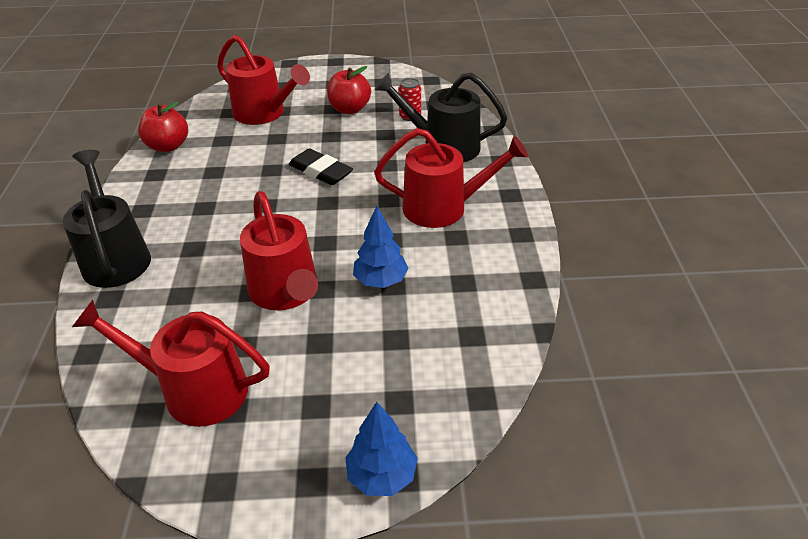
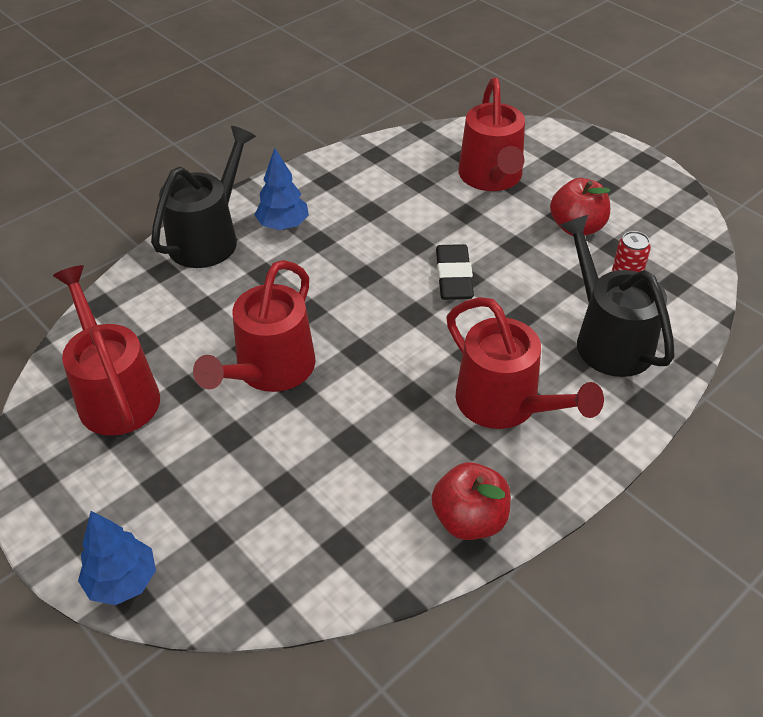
camera: 50 degrees right, 5 degrees up
(168, 146) = (371, 158): red apple -> red apple (469, 519)
(381, 281) = (348, 426): blue tree -> blue tree (283, 225)

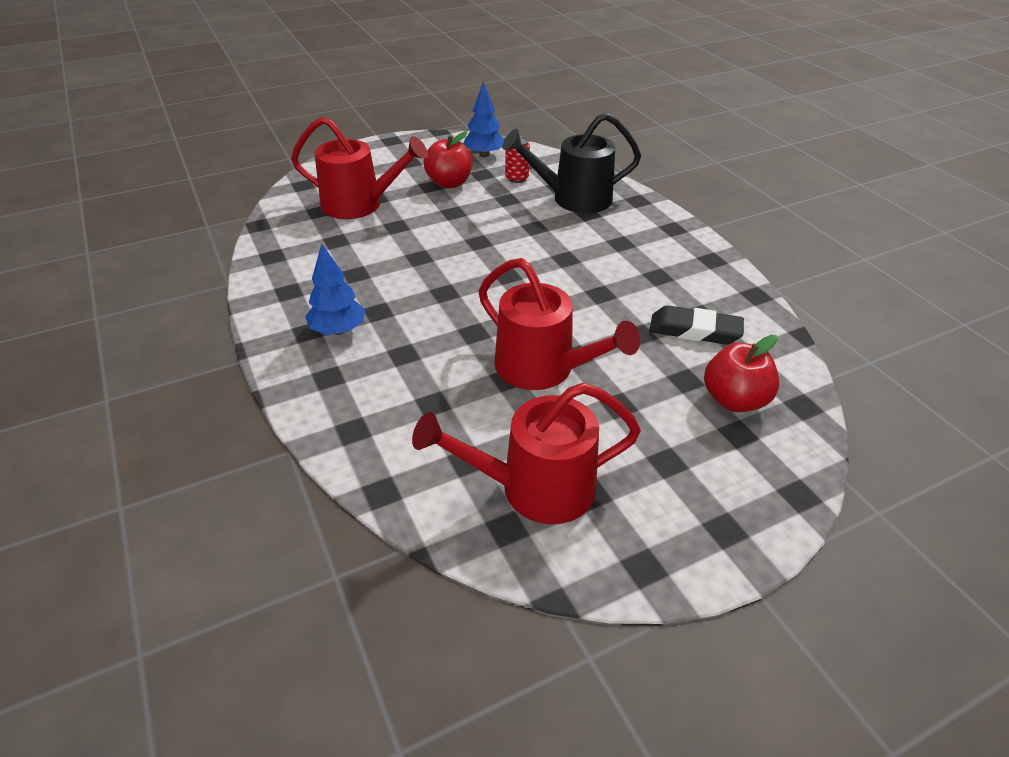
camera: 75 degrees left, 5 degrees down
(122, 581) = (781, 500): blue tree -> blue tree (484, 154)
(209, 237) = (320, 386): black watering can -> none
(453, 277) = (473, 248): black eraser -> black eraser (694, 331)
(469, 519) = (729, 291): red apple -> red apple (734, 400)
(506, 405) = (624, 253): red watering can -> none

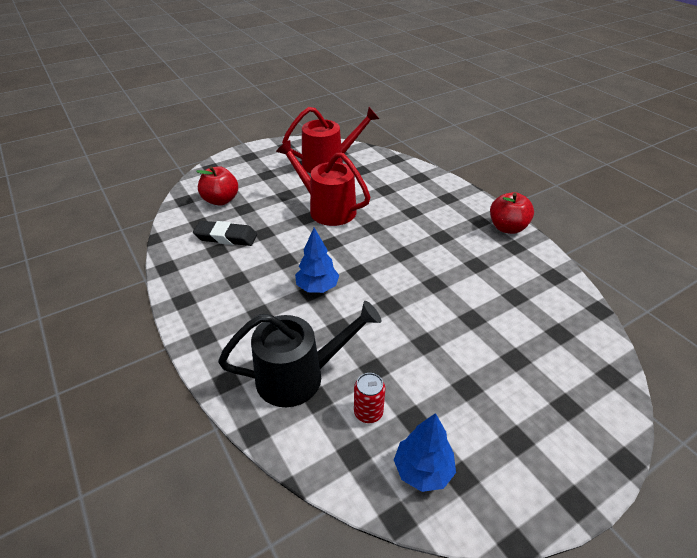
camera: 175 degrees right, 0 degrees up
(338, 330) = (460, 222): blue tree -> blue tree (317, 287)
(360, 205) = (525, 346): red watering can -> none
(449, 183) = (447, 394): red apple -> red apple (507, 228)

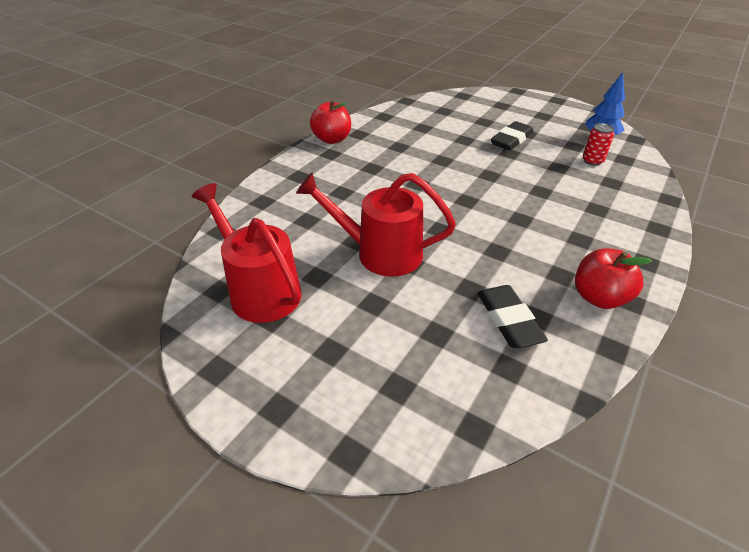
camera: 115 degrees left, 0 degrees up
(221, 200) = (438, 373): red apple -> red apple (599, 297)
(299, 376) = (606, 195): black watering can -> none
(317, 287) = (511, 217): blue tree -> none
(326, 209) = (380, 253): red watering can -> red watering can turned 90 degrees clockwise
(454, 360) = (511, 140): none -> black eraser

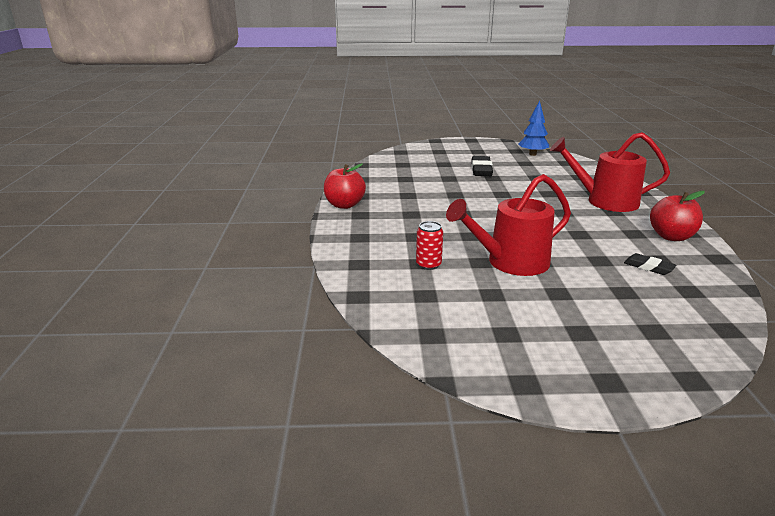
camera: 35 degrees left, 15 degrees down
(259, 290) = (465, 320): red watering can -> red watering can (604, 201)
(508, 320) = (648, 267): black eraser -> black eraser, size x0.61
(592, 161) = (550, 168): red can -> red can (428, 265)

